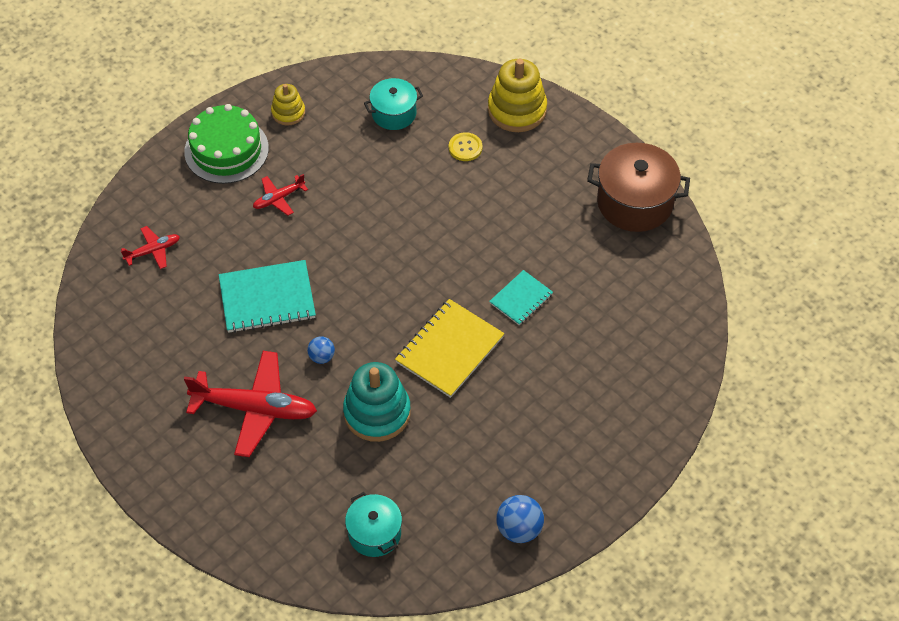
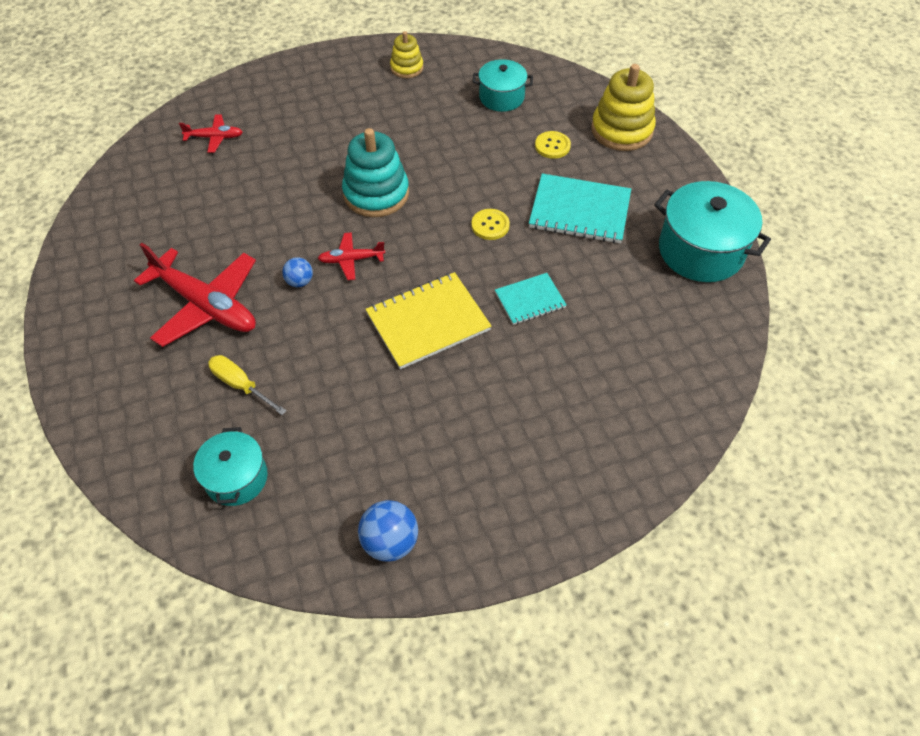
camera: 25 degrees right, 0 degrees up
(226, 150) = (333, 80): green cake -> none
(267, 298) = (285, 211): turquoise notebook -> turquoise notebook (579, 211)
(278, 198) = (352, 132): red plane -> red plane (351, 260)
(330, 462) = (241, 385): none -> yellow screwdriver
(377, 413) = (318, 355): turquoise stacking toy -> turquoise stacking toy (376, 194)
(453, 244) = (490, 225): none -> yellow button
(635, 202) = (701, 250): brown pot -> turquoise pot

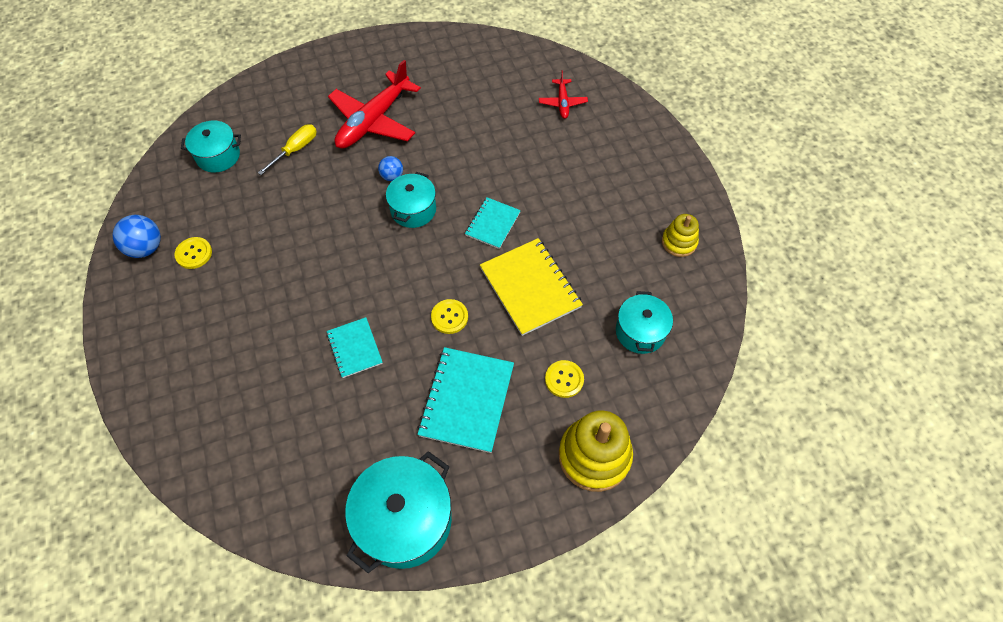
camera: 90 degrees right, 5 degrees up
(351, 260) = (413, 210): red plane -> turquoise pot
(376, 194) = (492, 224): turquoise stacking toy -> turquoise notebook
(402, 479) = (194, 253): none -> yellow button
(428, 322) = (339, 268): yellow notebook -> yellow notebook (530, 287)

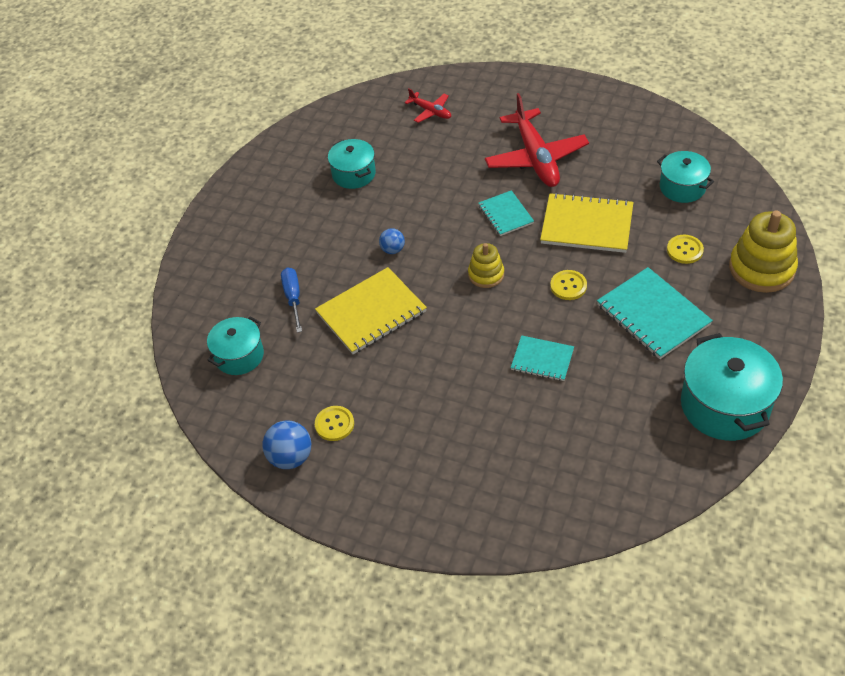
camera: 45 degrees left, 10 degrees down
(295, 150) = (293, 298): yellow screwdriver -> blue screwdriver
(318, 205) = (371, 312): none -> yellow notebook
(373, 121) = (319, 231): red plane -> red plane (536, 158)
(413, 210) = (441, 254): turquoise pot -> turquoise pot (354, 174)
(679, 242) = (626, 124): yellow stacking toy -> yellow stacking toy (486, 274)

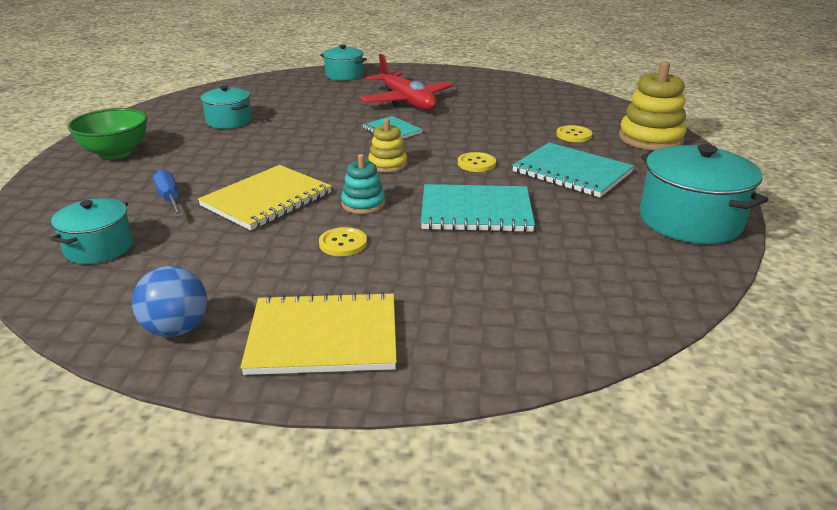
camera: 20 degrees left, 20 degrees down
(251, 218) = (116, 153): none -> green bowl
(334, 424) = (237, 290): yellow button -> yellow button (343, 243)
(392, 250) = (281, 159): blue ball -> none
(430, 111) = (298, 87): red plane -> none
(449, 332) = (363, 204): none -> turquoise stacking toy
(542, 359) = (476, 211): turquoise notebook -> turquoise notebook, size x1.70
(587, 225) = (473, 130): yellow notebook -> yellow notebook (323, 337)
(682, 187) = (547, 106): turquoise pot -> turquoise pot (344, 75)

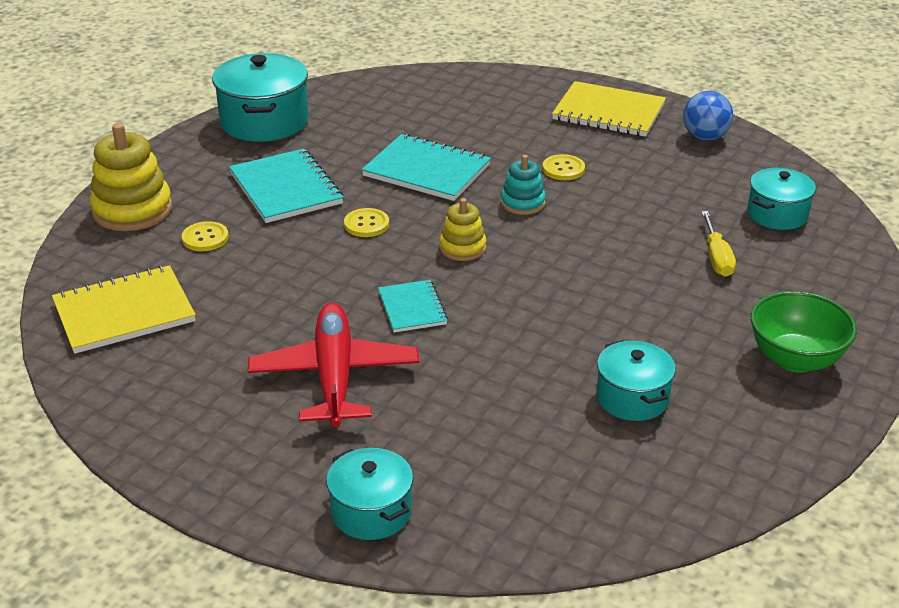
camera: 155 degrees left, 5 degrees up
(169, 199) = (716, 257): blue screwdriver -> yellow screwdriver
(267, 199) = (615, 231): yellow notebook -> yellow notebook (124, 312)

